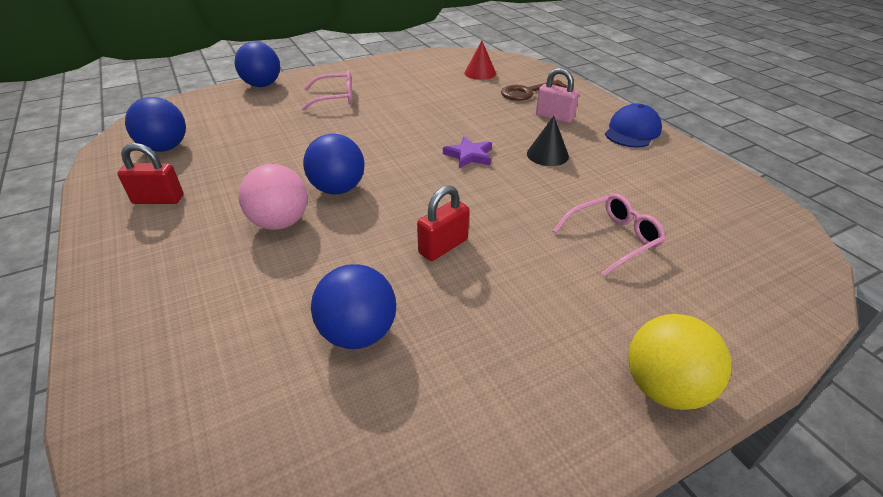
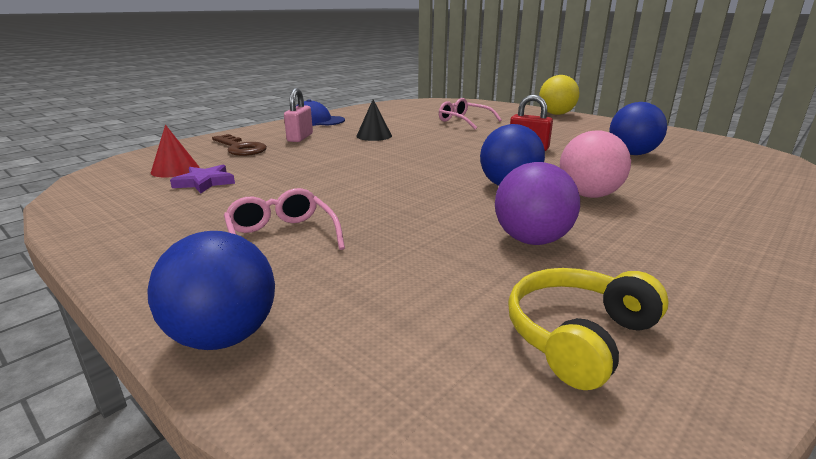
camera: 110 degrees left, 15 degrees down
(158, 199) = (673, 271): red padlock -> none
(165, 148) = (578, 336): blue ball -> yellow headphones
(247, 166) = (531, 240): none -> purple ball
(469, 155) = (397, 154): purple star -> purple star (205, 182)

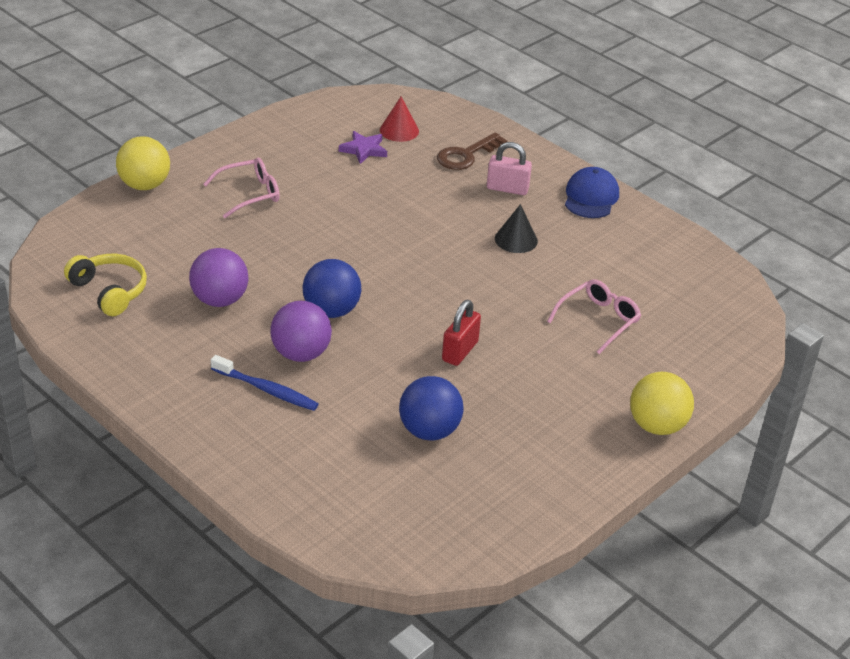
camera: 90 degrees right, 15 degrees up
(223, 336) = (145, 185): blue ball -> yellow ball
(588, 195) = (301, 354): pink ball -> purple ball
(662, 206) = (266, 389): none -> blue toothbrush

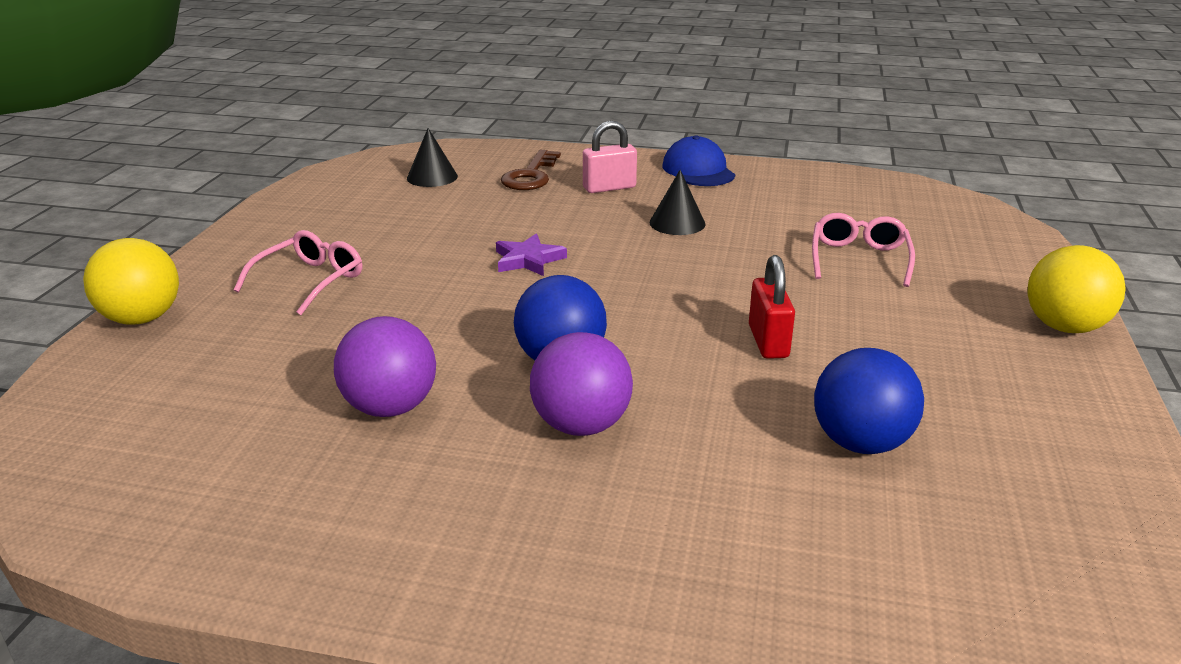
camera: 30 degrees left, 10 degrees down
(109, 291) = (195, 465): yellow headphones -> none
(266, 389) = (588, 492): blue toothbrush -> none
(364, 150) = (411, 202): purple star -> purple star (528, 260)
(399, 130) = (432, 177): red cone -> black cone

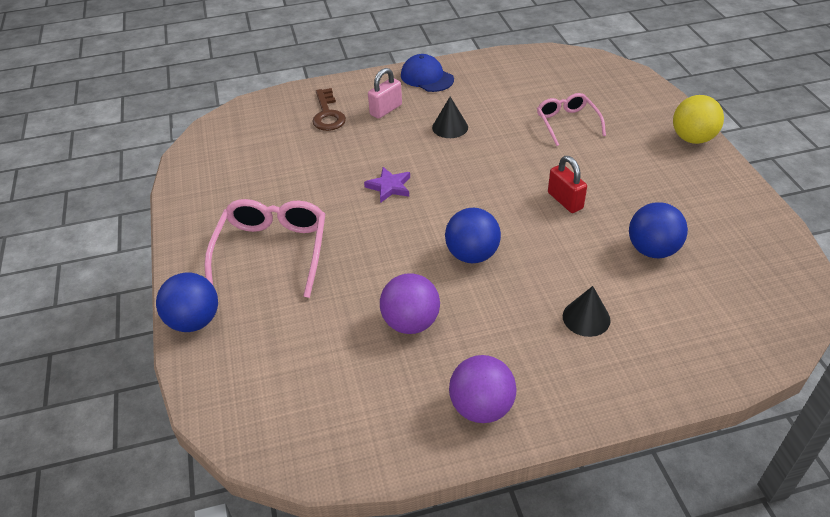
camera: 25 degrees left, 15 degrees up
(142, 318) = (194, 321): yellow ball -> blue ball
(309, 281) = (272, 252): pink glasses -> pink glasses, size x1.61
(432, 177) = (263, 136): black cone -> black cone (586, 318)
(581, 425) = (518, 293): purple ball -> purple ball (481, 407)

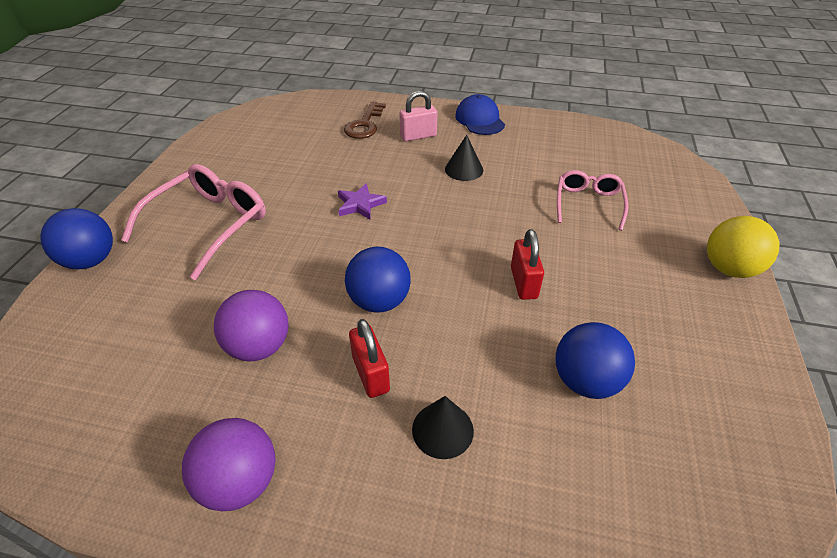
camera: 25 degrees right, 0 degrees up
(509, 305) = (371, 374): none -> red padlock

